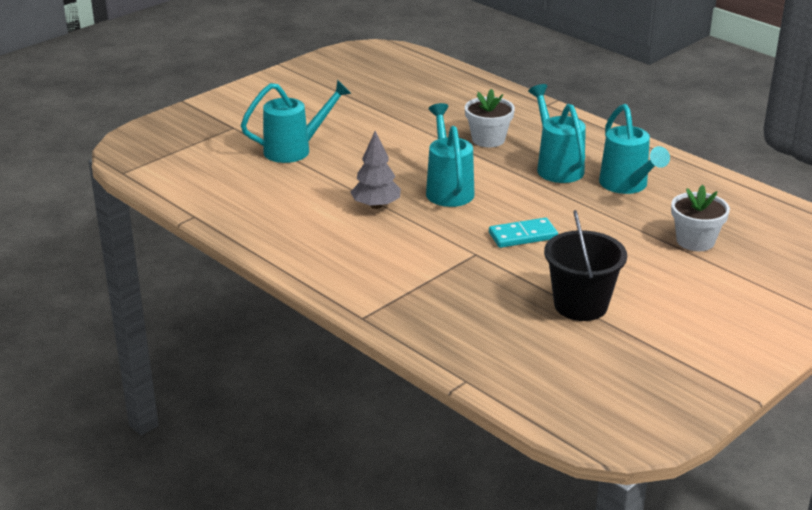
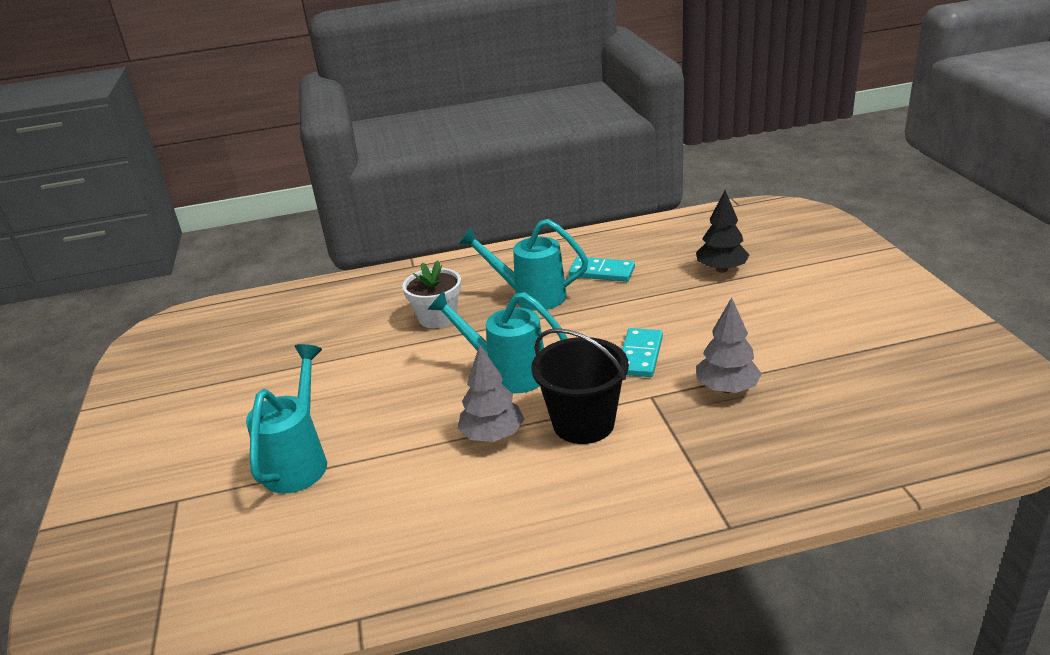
camera: 55 degrees left, 0 degrees up
(515, 283) = (726, 388): none -> grey tree
(580, 305) = (792, 362): black bucket -> black bucket (583, 423)
(627, 186) = (602, 272): turquoise watering can -> turquoise domino
(695, 241) = (721, 269): white flower pot -> black tree

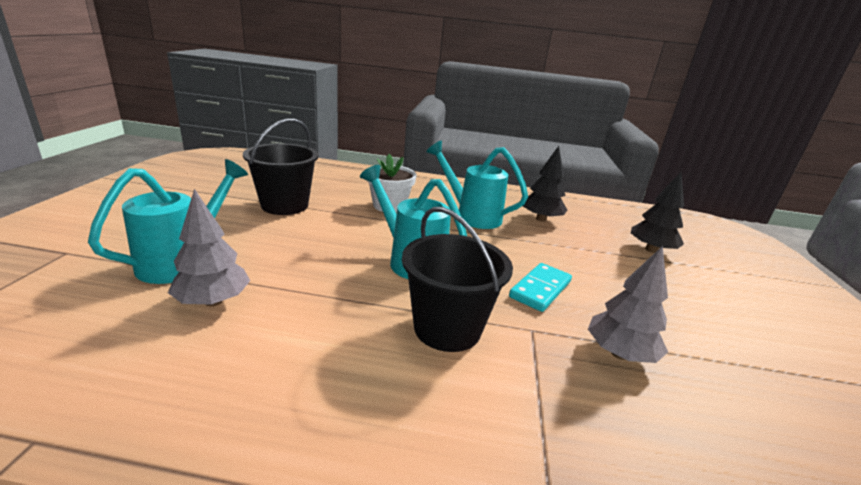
camera: 15 degrees right, 5 degrees down
(328, 362) = (284, 205): none -> black bucket
(492, 435) = (354, 305): grey tree -> grey tree (213, 301)
(602, 272) = (541, 219): turquoise domino -> black tree

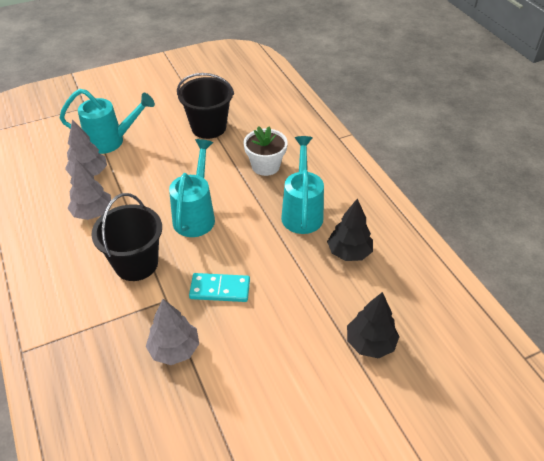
camera: 60 degrees right, 20 degrees up
(301, 328) = (93, 213): none -> grey tree

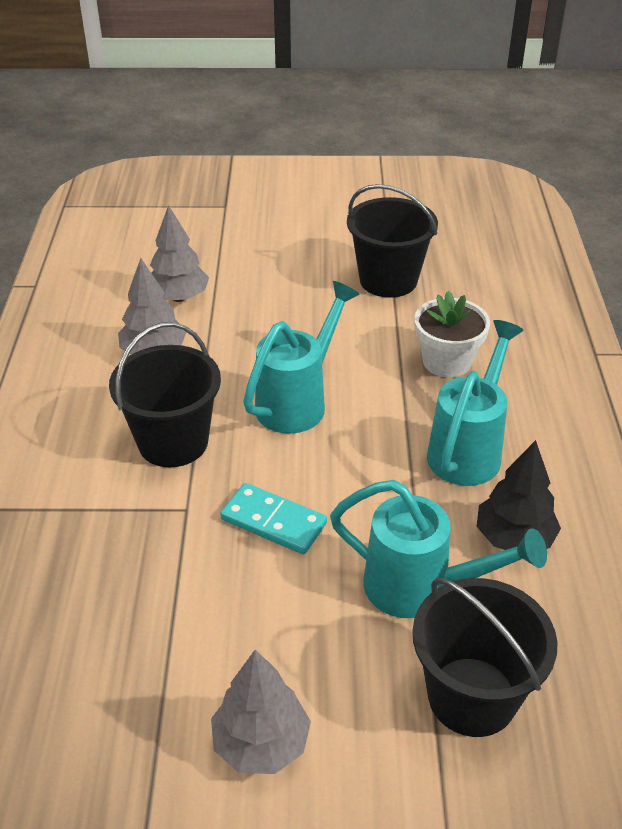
camera: 25 degrees right, 5 degrees down
(112, 141) = (235, 261): turquoise watering can -> turquoise watering can (421, 589)
(174, 349) = (158, 584): grey tree -> grey tree (261, 743)
(370, 343) = (472, 696): black tree -> black bucket

